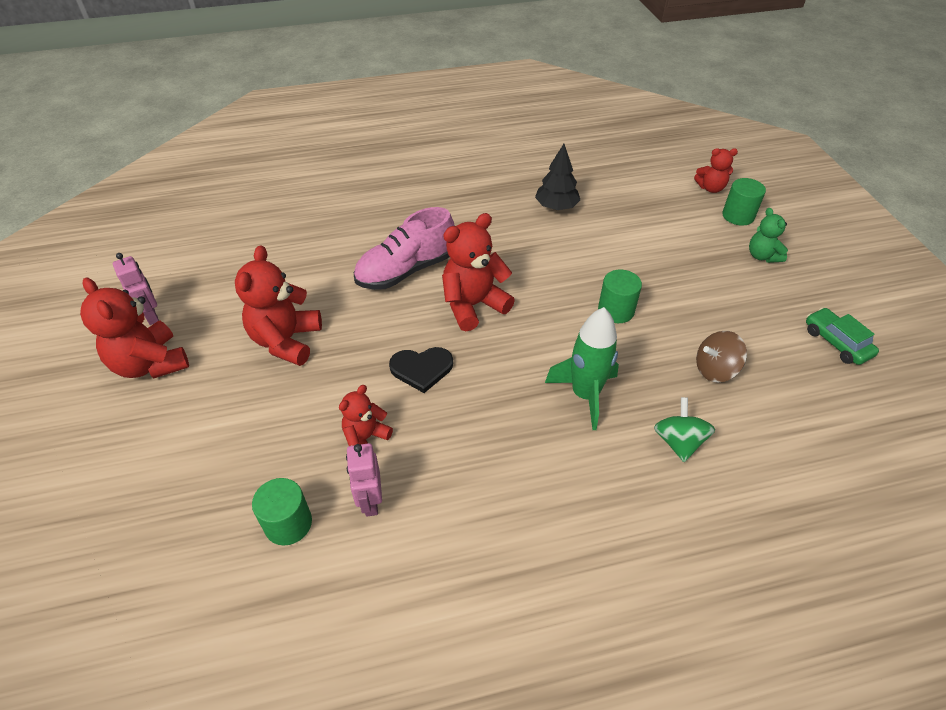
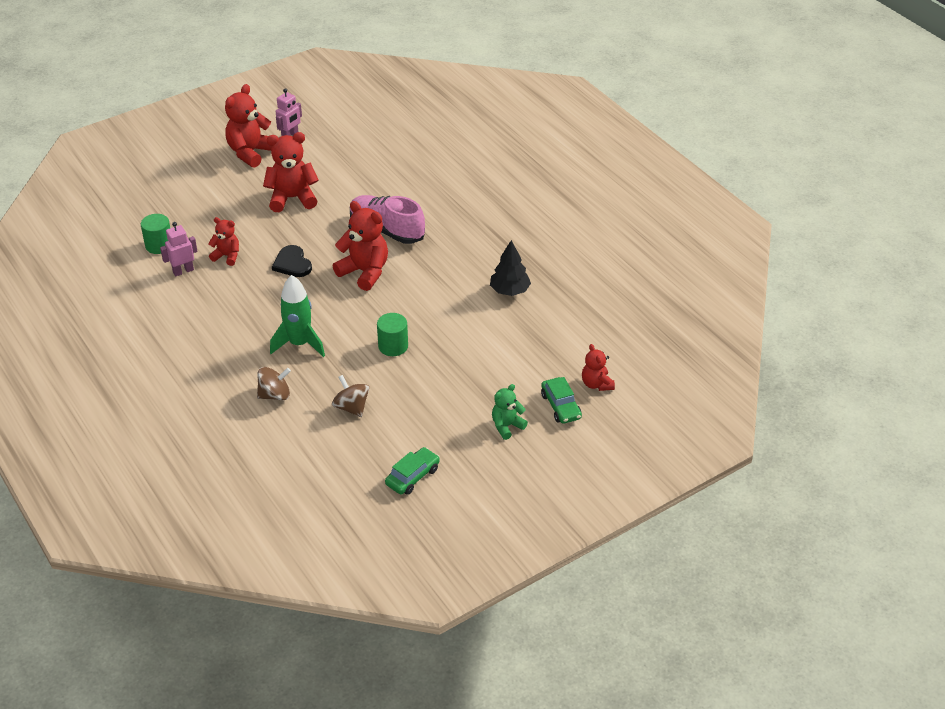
camera: 70 degrees right, 5 degrees down
(678, 442) = (275, 395): green spinning top -> brown spinning top
(738, 216) = (560, 406): green cylinder -> green car

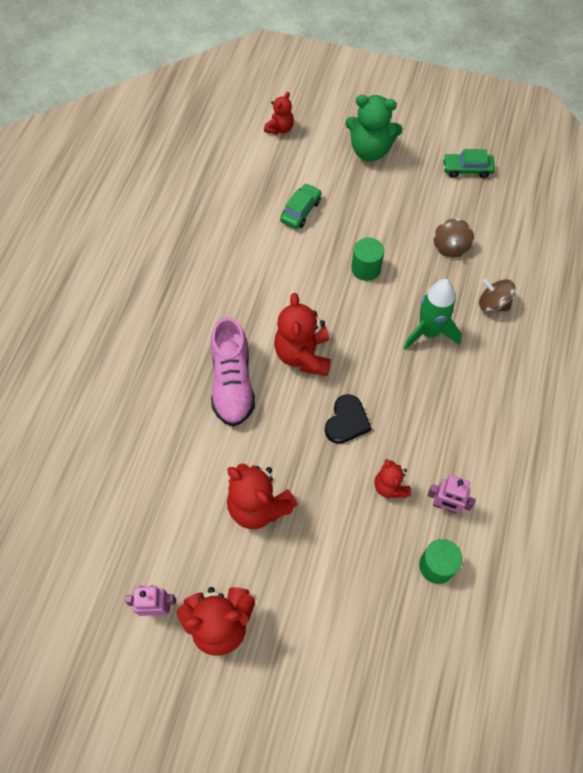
camera: 130 degrees left, 20 degrees up
(507, 426) = (370, 150): green teddy bear -> green teddy bear, size x1.74
(509, 290) = (229, 238): black tree -> none
(560, 406) = (321, 134): green car -> green car (301, 211)

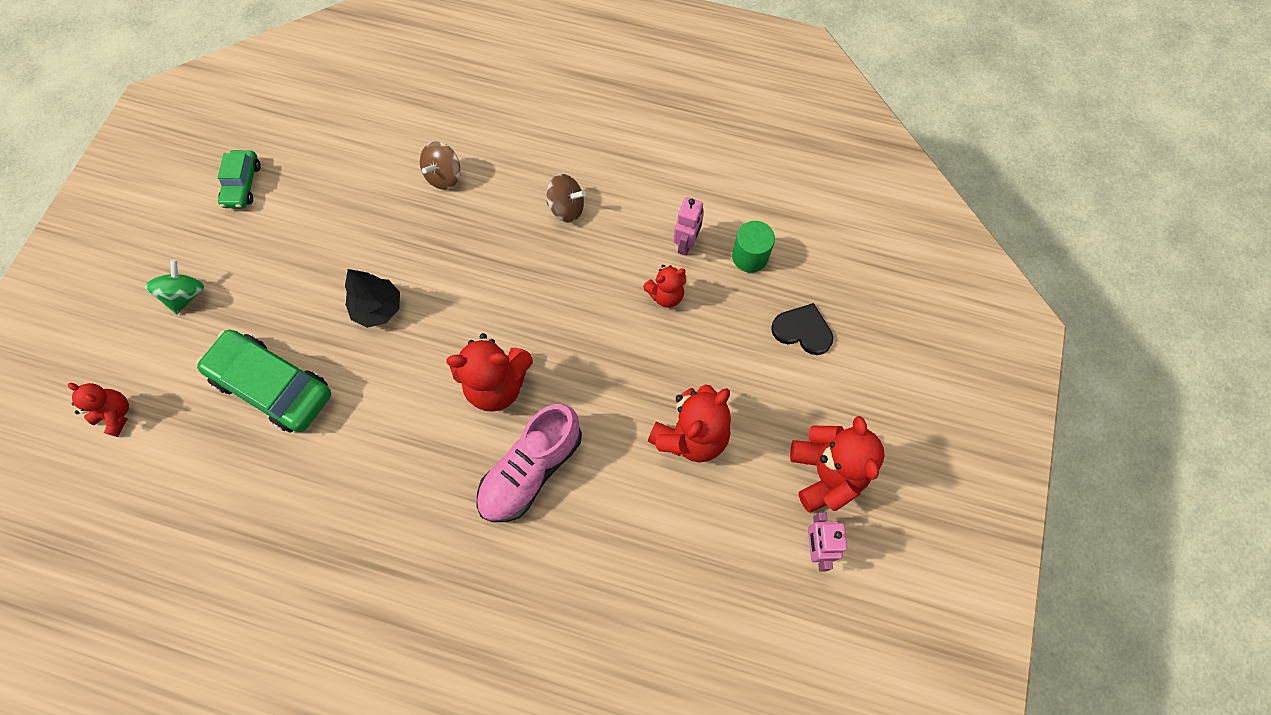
camera: 90 degrees left, 5 degrees up
(232, 383) = (531, 470): pink shoe -> pink shoe turned 135 degrees clockwise
(301, 211) = (273, 386): green car -> green car, size x1.82
(347, 421) = (587, 337): black heart -> black heart (802, 330)
(366, 268) = (378, 308): green cylinder -> black tree
(370, 150) = (186, 295): green teddy bear -> green spinning top
(429, 332) = (476, 244): green rocket -> none
(450, 247) = (359, 212): brown spinning top -> brown spinning top (566, 208)

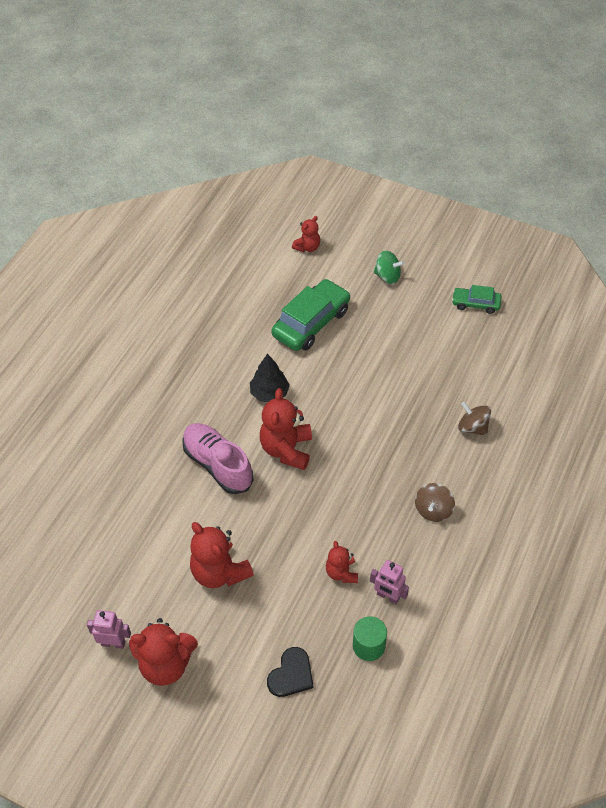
camera: 100 degrees right, 15 degrees down
(378, 308) = (360, 381): black tree -> black tree (269, 393)

